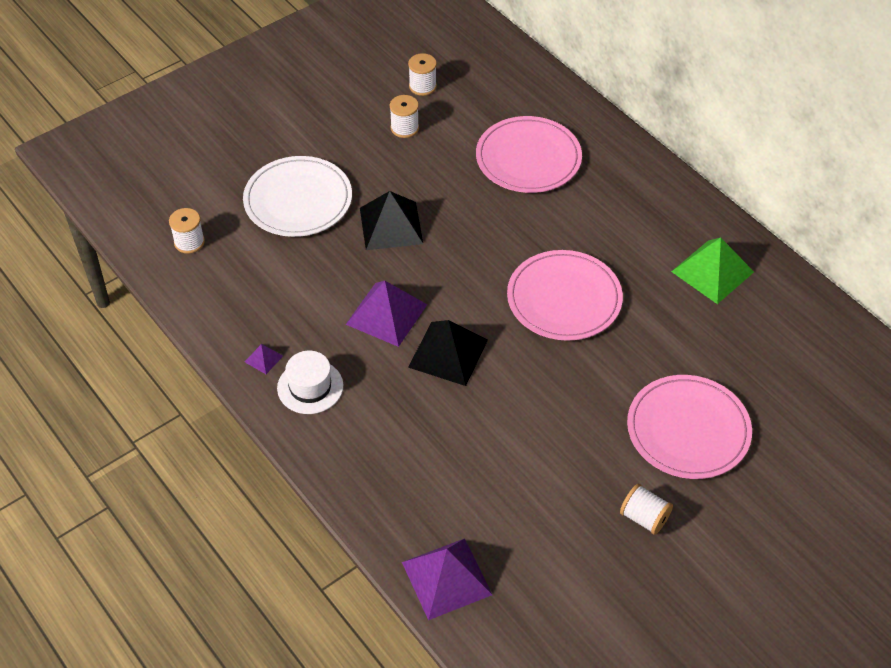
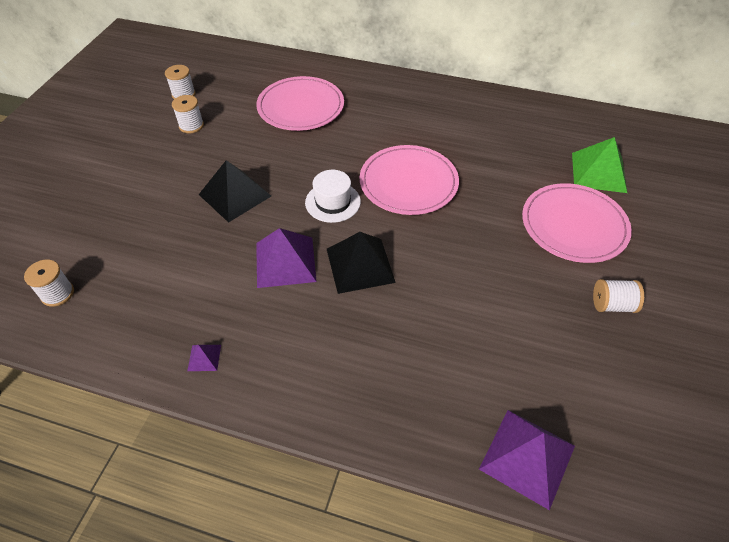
camera: 35 degrees left, 0 degrees up
(298, 200) = (140, 212): white plate -> none
(310, 387) = (267, 358): white hat -> white hat (333, 202)
(712, 271) = (485, 120): green pyramid -> green pyramid (599, 172)

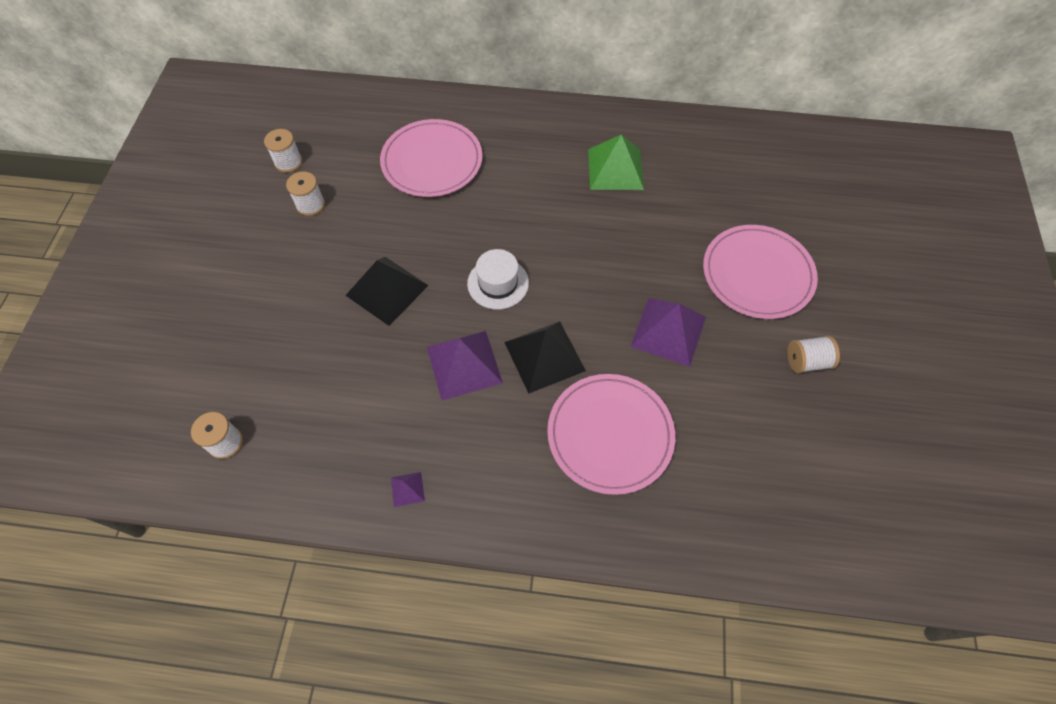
camera: 10 degrees left, 10 degrees up
(408, 182) = (575, 246): pink plate -> pink plate (610, 434)
(527, 457) = (747, 537): purple pyramid -> purple pyramid (668, 331)
(599, 172) = (775, 204): green pyramid -> green pyramid (615, 169)

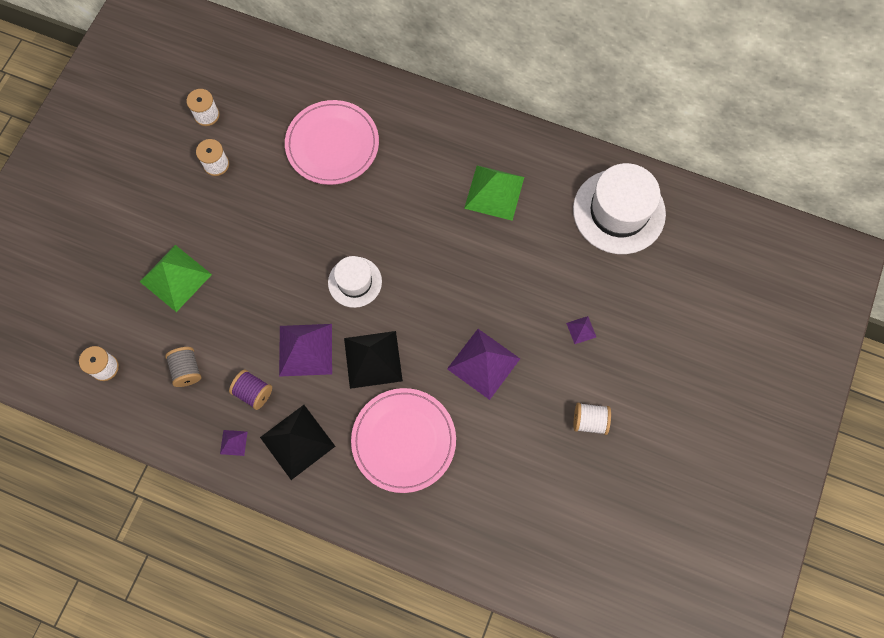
camera: 15 degrees right, 10 degrees up
(291, 325) = (175, 277): none -> green pyramid
(329, 420) = (187, 370): none -> grey spool
(387, 290) = (260, 265): black pyramid -> black pyramid (297, 441)
(416, 425) = (253, 392): none -> purple spool
(746, 159) = (619, 211): none -> white hat
(757, 274) = (581, 330): pink plate -> purple pyramid

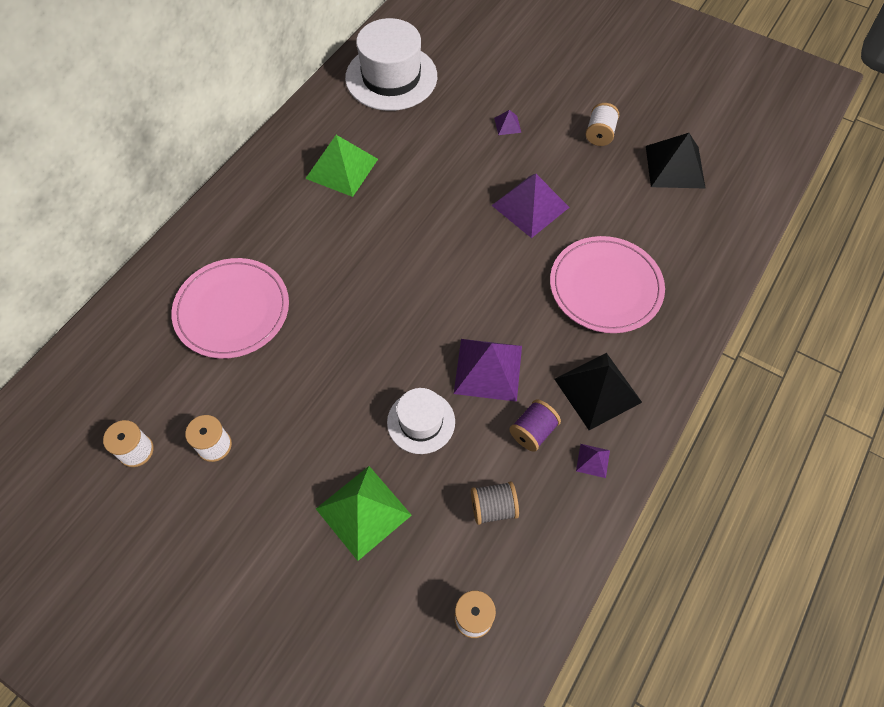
camera: 80 degrees left, 10 degrees down
(355, 282) = (415, 309): white hat -> white hat (421, 422)
(373, 359) = (510, 303): black pyramid -> black pyramid (675, 166)

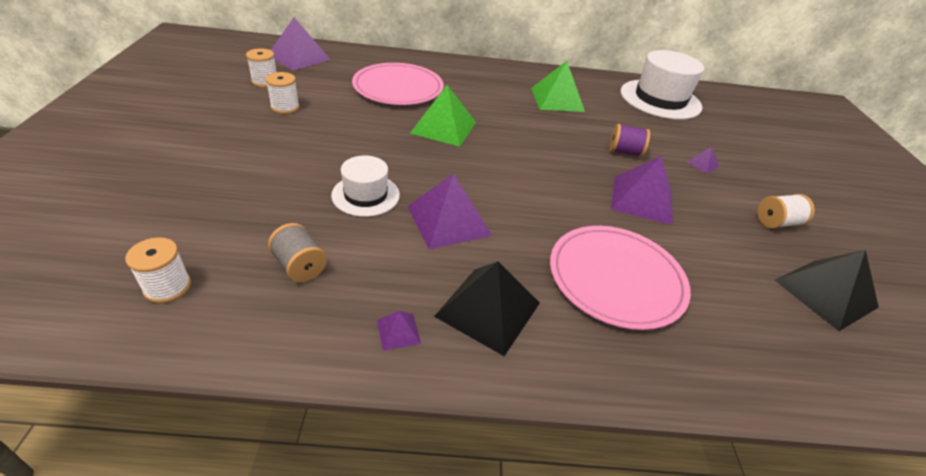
camera: 55 degrees right, 20 degrees down
(85, 391) = (299, 57): none -> purple pyramid
(363, 512) = (260, 187): green pyramid -> green pyramid (443, 127)
(533, 431) = (403, 271): purple spool -> purple spool (625, 152)

